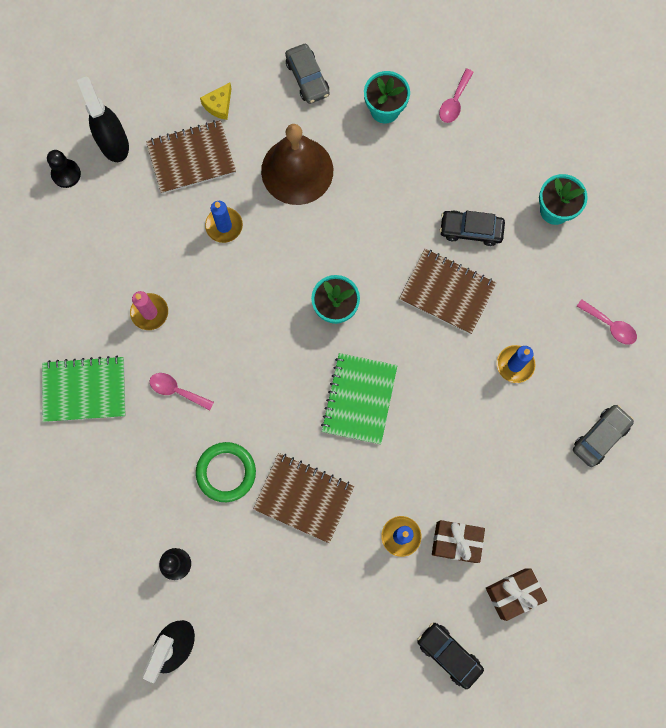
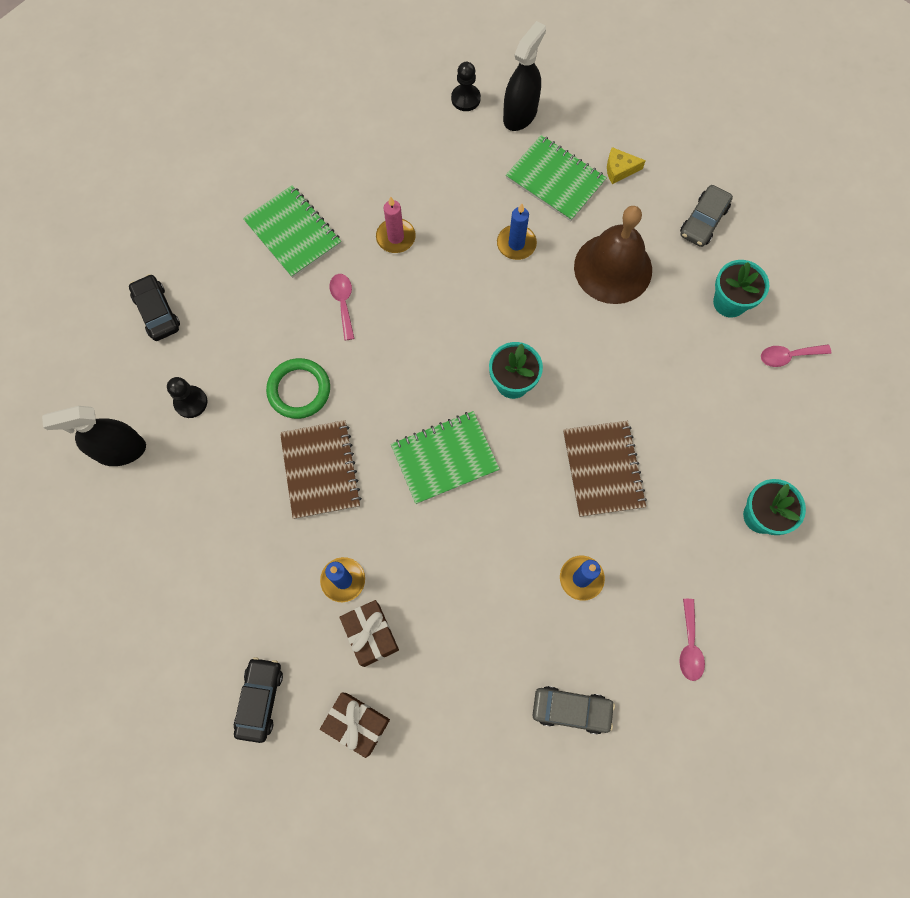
camera: 55 degrees right, 5 degrees down
(191, 158) = (555, 180): brown notebook -> green notebook
(471, 230) = (679, 451): black car -> black car (157, 312)

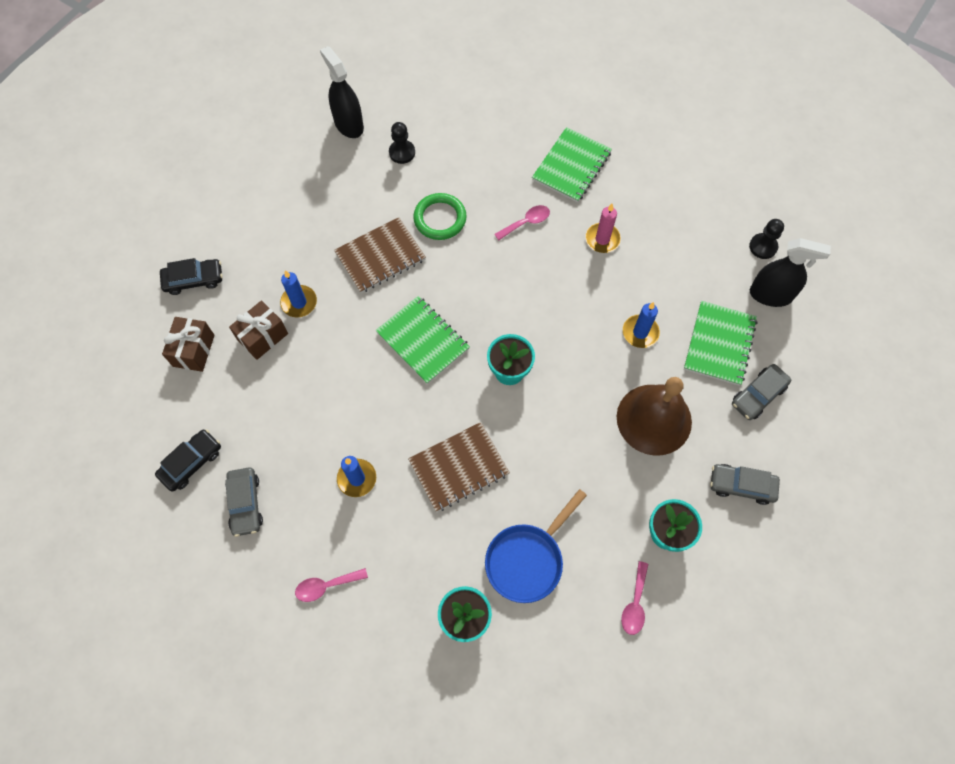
camera: 70 degrees right, 5 degrees down
(157, 312) = (465, 104): black car -> black car (191, 463)
(619, 169) = (758, 395): yellow cheese -> grey car
(719, 436) = (527, 560): none -> blue pan
(788, 356) = (635, 604): pink spoon -> pink spoon turned 135 degrees counterclockwise

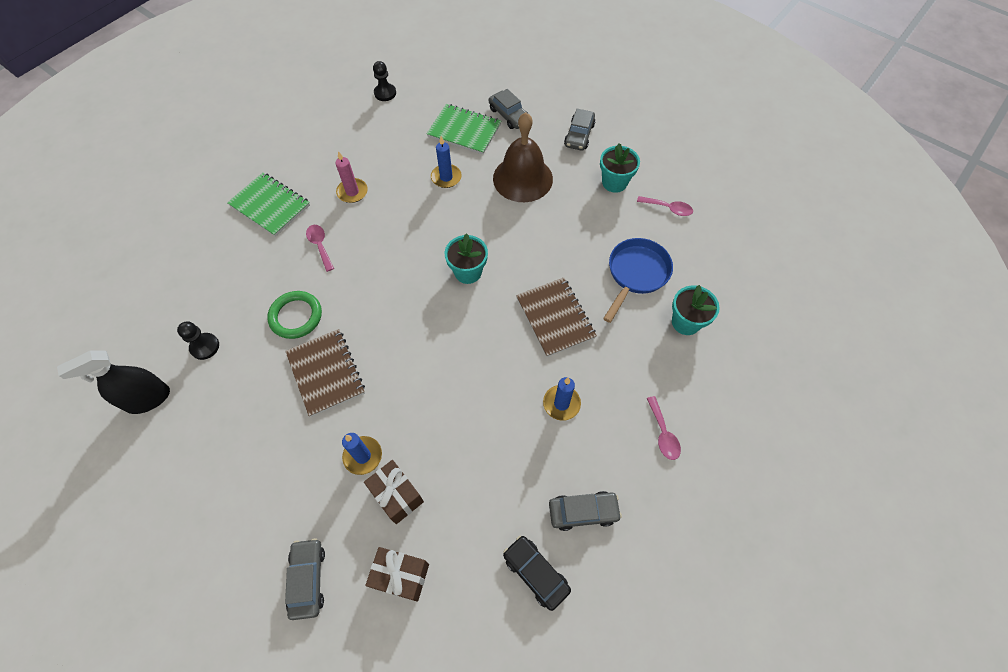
camera: 85 degrees left, 5 degrees down
(194, 280) = (308, 579): black car -> grey car
(422, 341) = (427, 339): green notebook -> none
(527, 560) = (636, 274): blue pan -> blue pan turned 105 degrees counterclockwise
(770, 295) = (427, 95): black spray bottle -> none

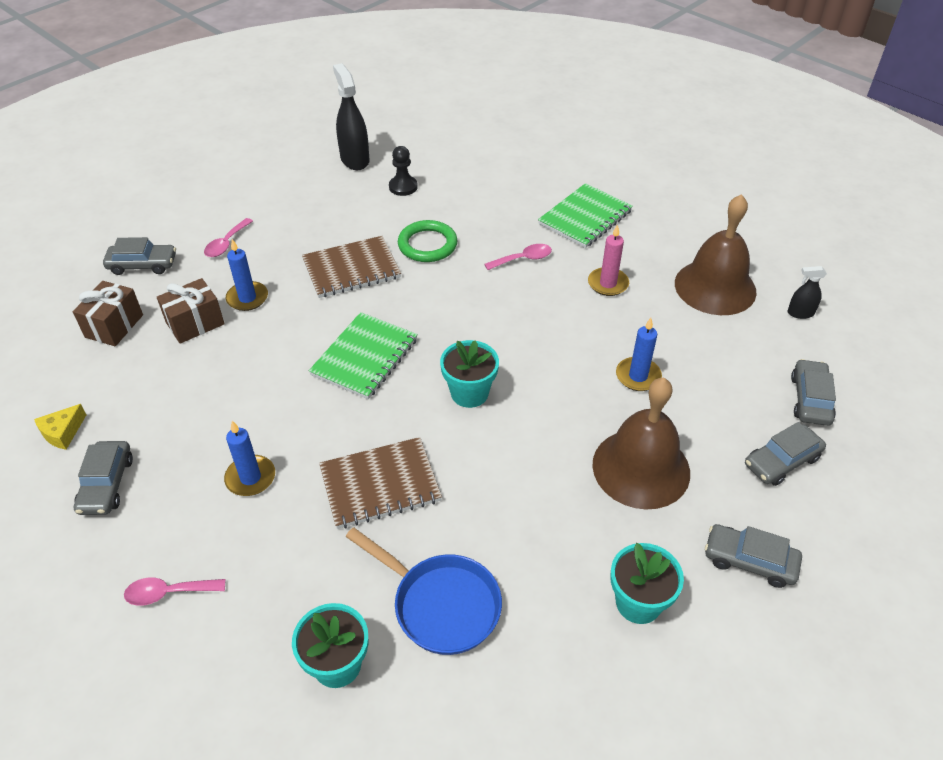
camera: 95 degrees right, 15 degrees down
(358, 133) = (715, 287): none -> brown bell
(385, 93) = (800, 313): black pawn -> black spray bottle
(460, 97) = (810, 399): none -> grey car
(464, 131) = (736, 401): green notebook -> green notebook (364, 357)
(536, 573) = (62, 432): black car -> yellow cheese
(668, 208) = (578, 686): pink spoon -> pink spoon (226, 244)

